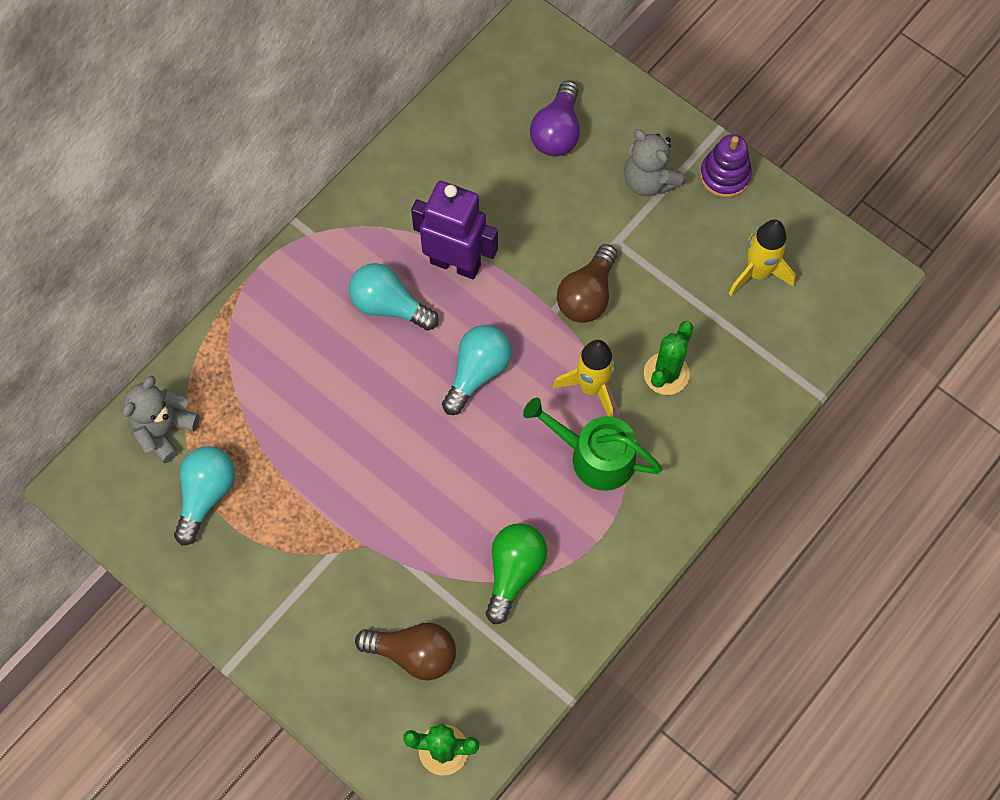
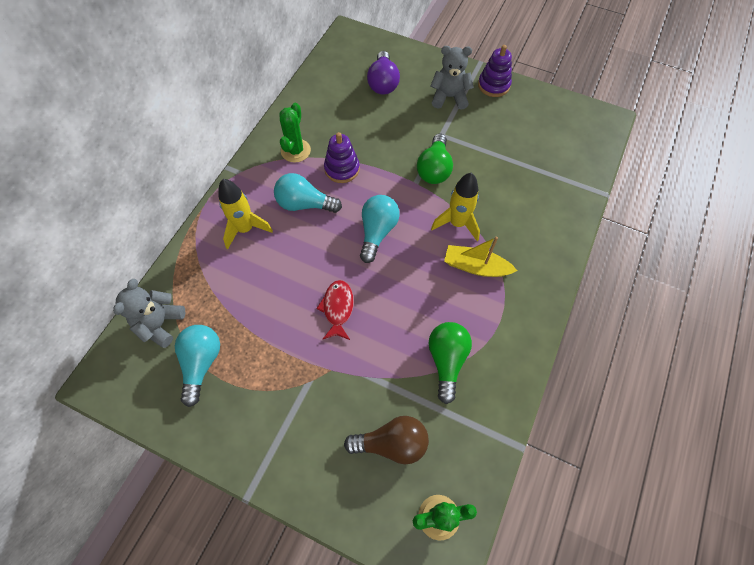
camera: 15 degrees left, 5 degrees down
(394, 467) = (338, 308): none -> red fish
(455, 263) = (342, 169): purple robot -> purple stacking toy
(587, 295) = (434, 169): brown light bulb -> green light bulb
(595, 456) = (475, 267): green watering can -> yellow boat
(649, 180) = (449, 97): grey teddy bear -> grey teddy bear turned 150 degrees clockwise
(666, 374) = (503, 204): green cactus -> green cactus (295, 151)
(757, 273) = (536, 133): yellow rocket -> yellow rocket (245, 229)

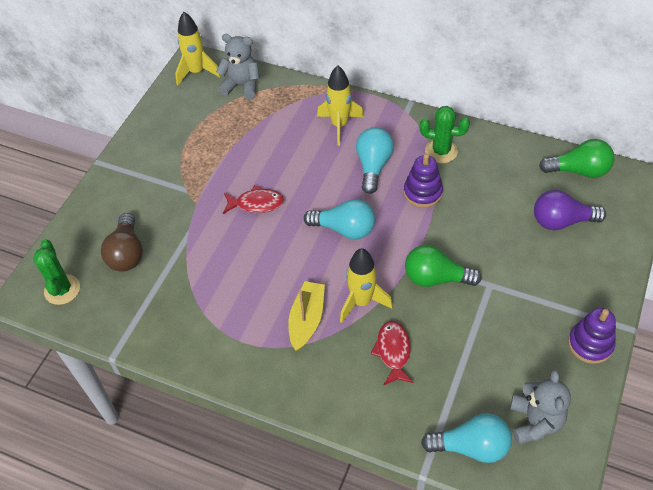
camera: 90 degrees right, 10 degrees down
(120, 377) = (197, 72): none -> yellow rocket
(201, 363) = (206, 117): turquoise light bulb -> turquoise light bulb (471, 446)
(447, 360) = (201, 294): green light bulb -> green light bulb (579, 170)
(449, 97) = (555, 292): grey teddy bear -> grey teddy bear (534, 422)
(505, 204) = (393, 352): none -> red fish

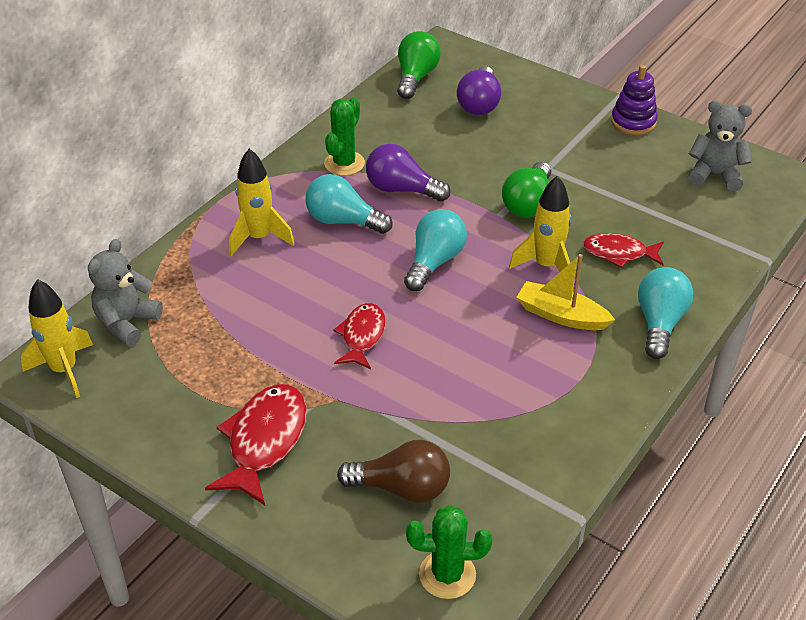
camera: 80 degrees left, 10 degrees down
(155, 176) = (264, 441): none -> red fish
(422, 192) = (402, 189): purple stacking toy -> purple light bulb
(471, 446) = (738, 221): turquoise light bulb -> turquoise light bulb (659, 323)

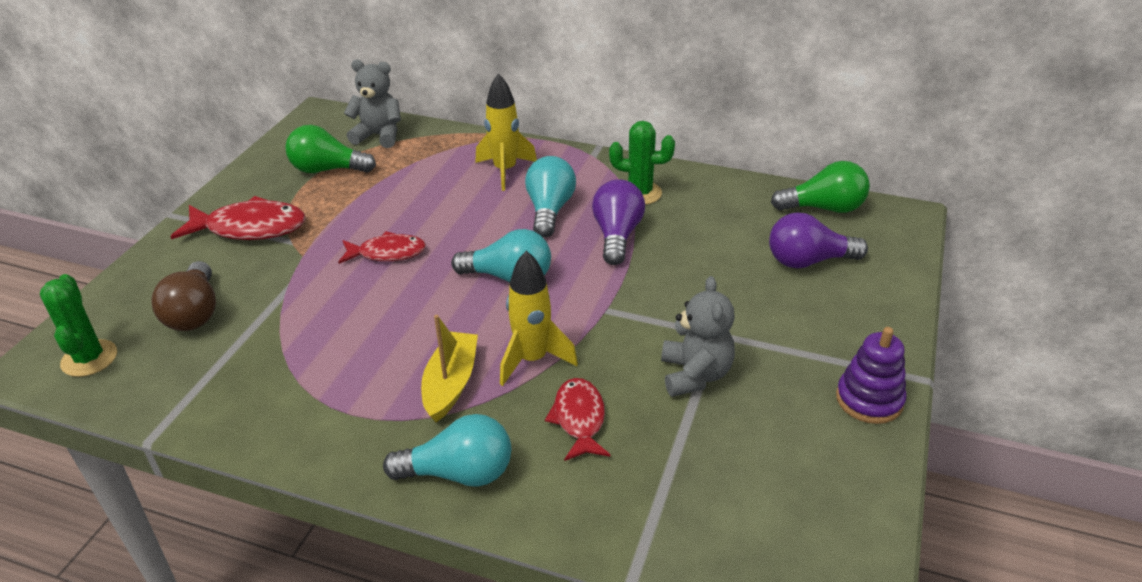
camera: 75 degrees right, 5 degrees down
(64, 370) = (321, 124): yellow rocket -> none
(528, 203) = (639, 328): green light bulb -> green light bulb (327, 170)
(715, 175) = (800, 503): grey teddy bear -> grey teddy bear (695, 375)

